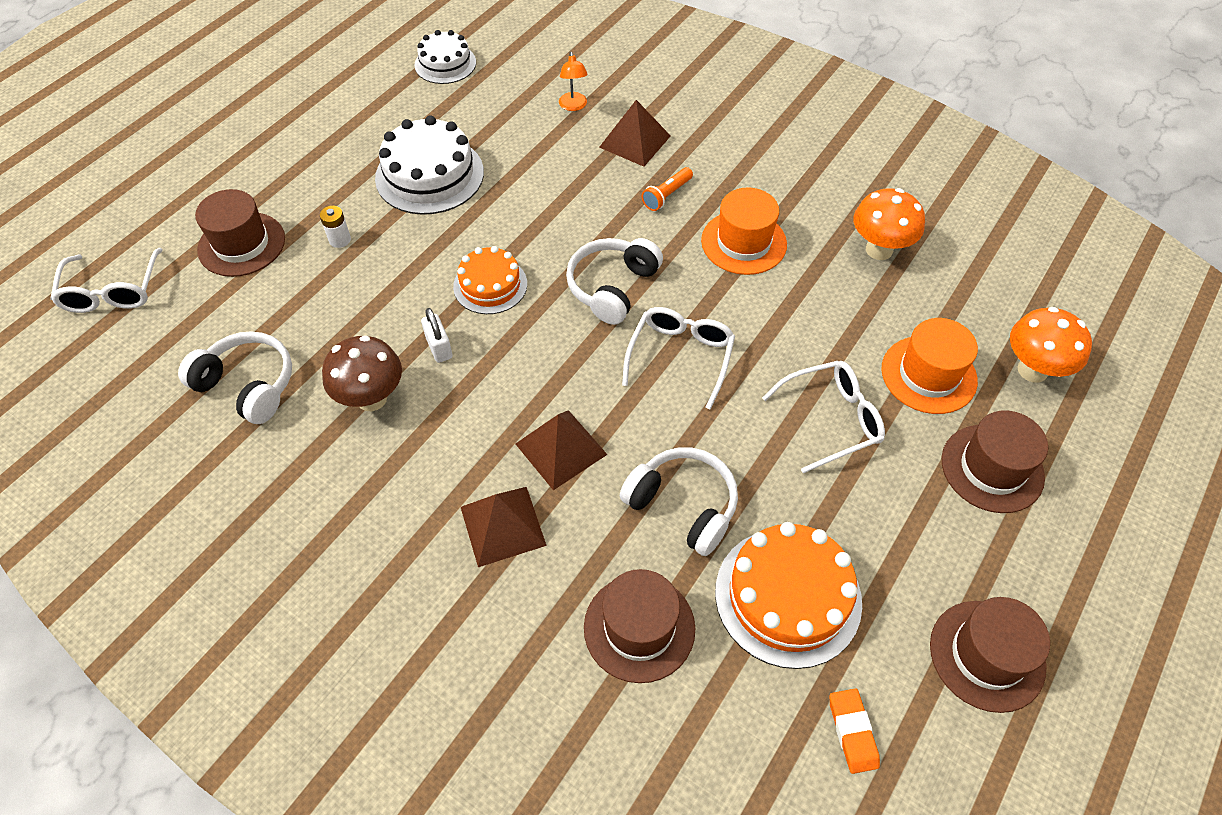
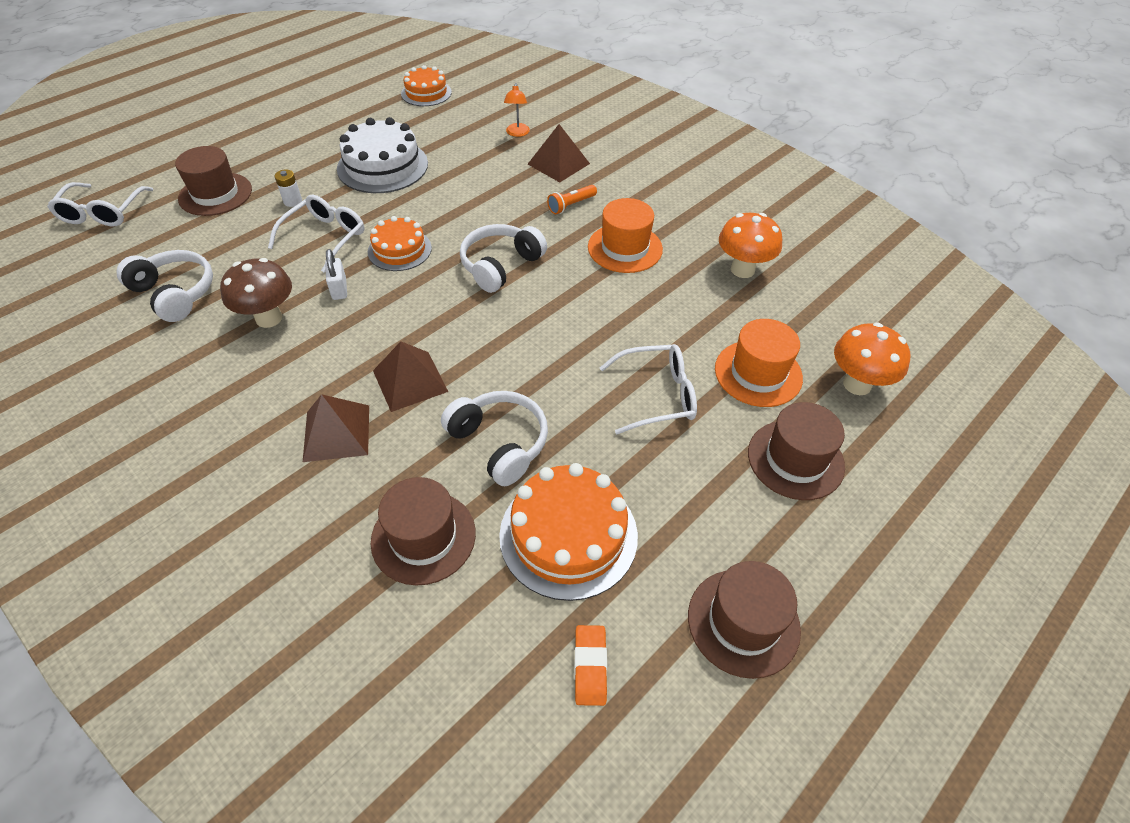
camera: 10 degrees right, 5 degrees down
(445, 64) = (426, 93): white cake -> orange cake
(680, 357) = (539, 326): white glasses -> white glasses (325, 237)

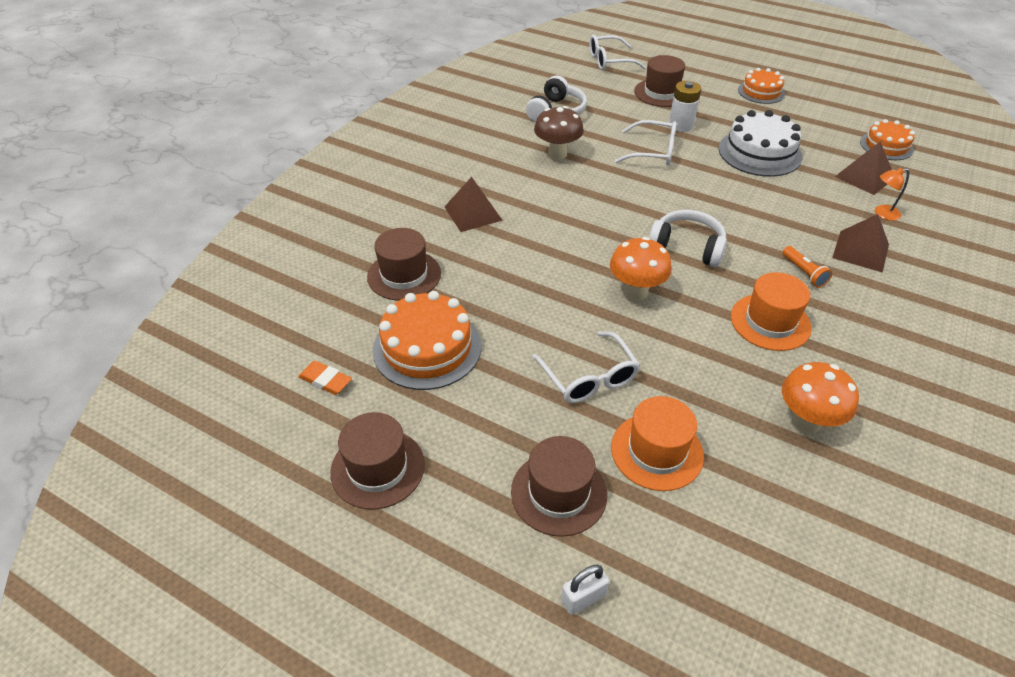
camera: 75 degrees right, 5 degrees down
(293, 201) = (680, 125): white battery -> white battery, size x1.66
(339, 289) = (604, 174): white padlock -> white padlock (583, 598)
(399, 250) = (666, 190): orange cake -> orange cake (761, 92)
(410, 381) = (533, 232): brown pyramid -> brown pyramid (864, 177)
(499, 443) = (496, 292): white headphones -> none
(571, 205) = (803, 272): orange flashlight -> orange flashlight turned 150 degrees counterclockwise
(590, 666) = (325, 380): orange eraser -> orange eraser turned 45 degrees clockwise
(857, 384) = (688, 545): orange mushroom -> orange mushroom (636, 292)

